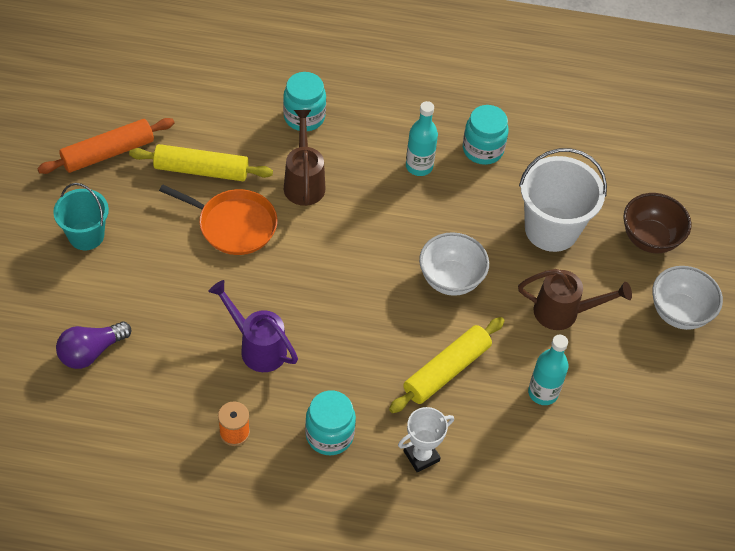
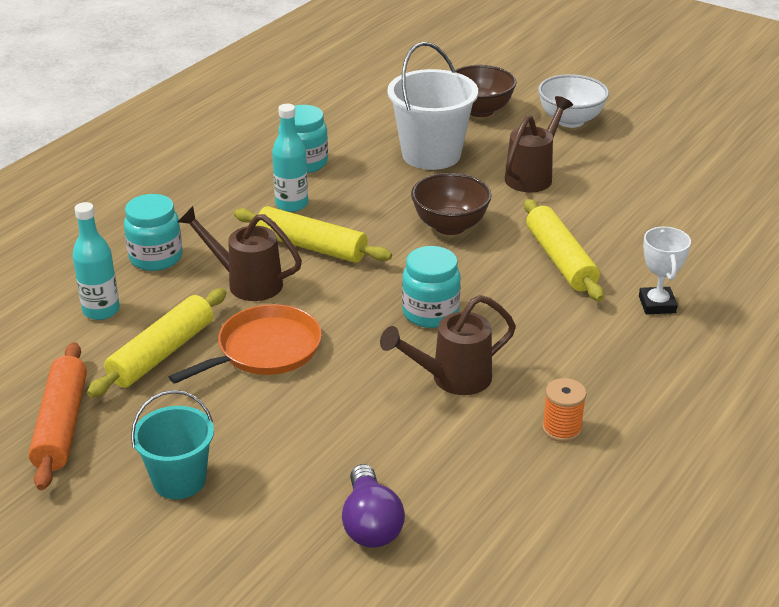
camera: 60 degrees left, 20 degrees down
(257, 346) = (451, 379): purple watering can -> brown watering can
(329, 435) = (601, 358): turquoise jar -> turquoise jar (430, 313)
(370, 201) = (311, 247): none -> yellow rolling pin
(450, 279) = (450, 226): white bowl -> brown bowl
(543, 393) = (618, 213): turquoise bottle -> turquoise bottle (101, 310)

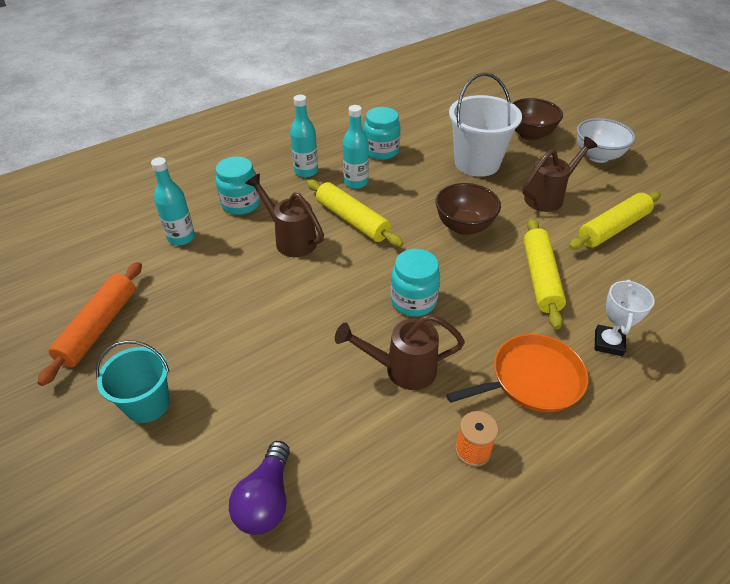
camera: 20 degrees right, 10 degrees up
(162, 353) = (200, 284): yellow rolling pin -> yellow rolling pin (613, 228)
(219, 204) = (306, 171): none -> turquoise bottle
(264, 350) = (273, 301): orange pan -> orange pan (532, 379)

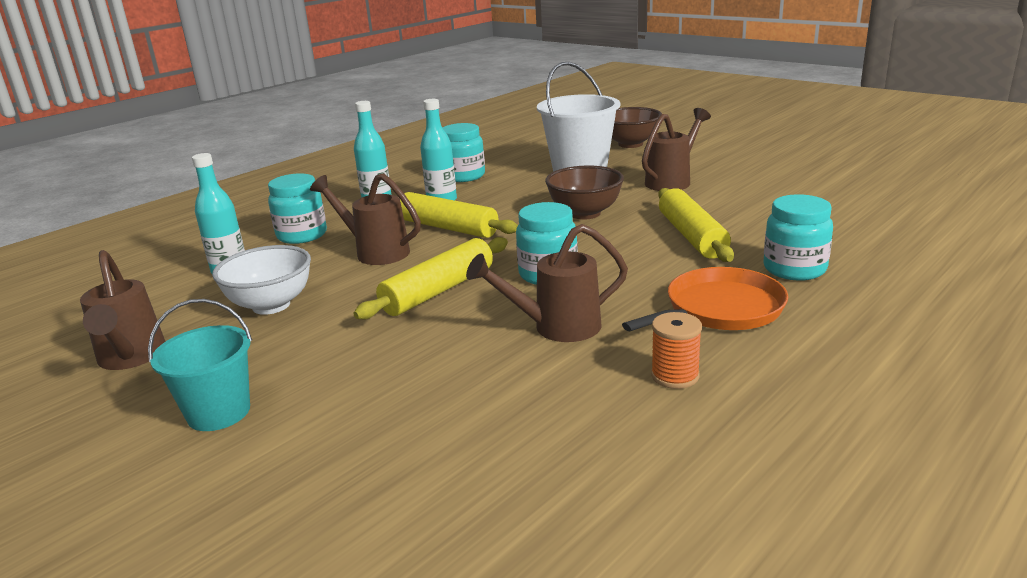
camera: 10 degrees left, 20 degrees down
(98, 327) = (131, 359): orange rolling pin -> brown watering can
(266, 500) = (416, 467): purple light bulb -> none
(598, 156) = (712, 148): white bowl -> white bowl (271, 305)
(608, 343) = (794, 269): white trophy -> turquoise jar
(613, 228) = (755, 191): yellow rolling pin -> yellow rolling pin (439, 291)

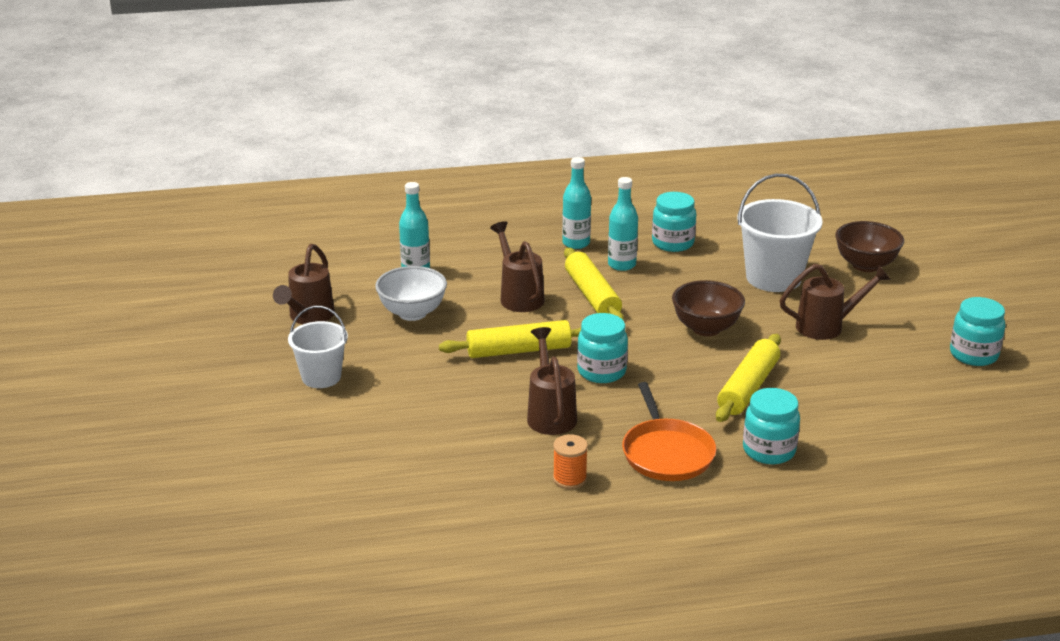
camera: 35 degrees right, 5 degrees up
(219, 412) = (321, 377): turquoise bucket -> white bucket
(302, 235) = (490, 256): turquoise jar -> turquoise jar (973, 355)
(555, 327) = (550, 414): brown watering can -> brown watering can turned 60 degrees clockwise
(720, 309) = (666, 453): orange pan -> orange pan turned 75 degrees clockwise

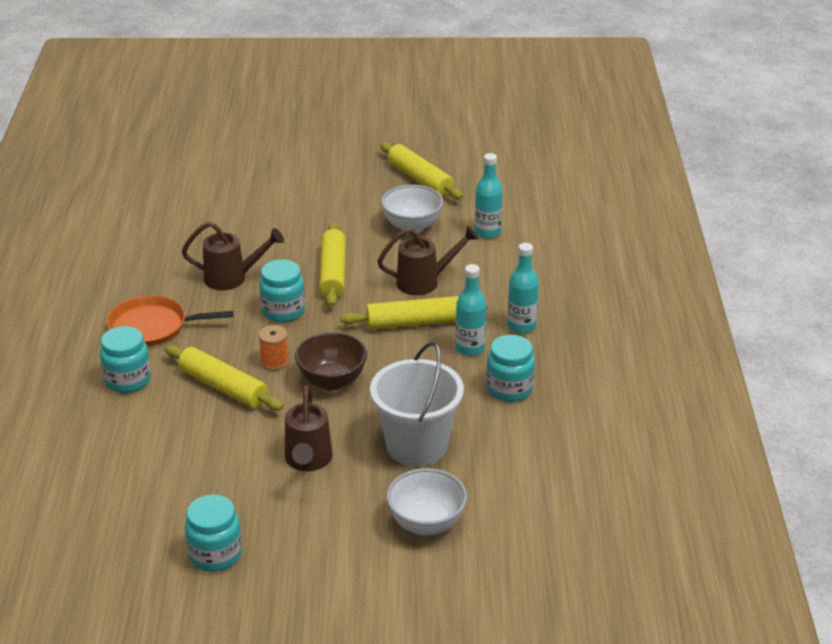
camera: 100 degrees right, 5 degrees up
(308, 317) = (420, 179): brown watering can -> yellow rolling pin
(321, 377) = (329, 182): white bucket -> none
(569, 479) = (144, 277): orange spool -> orange spool (275, 362)
(865, 265) = (426, 524): brown bowl -> white bowl

